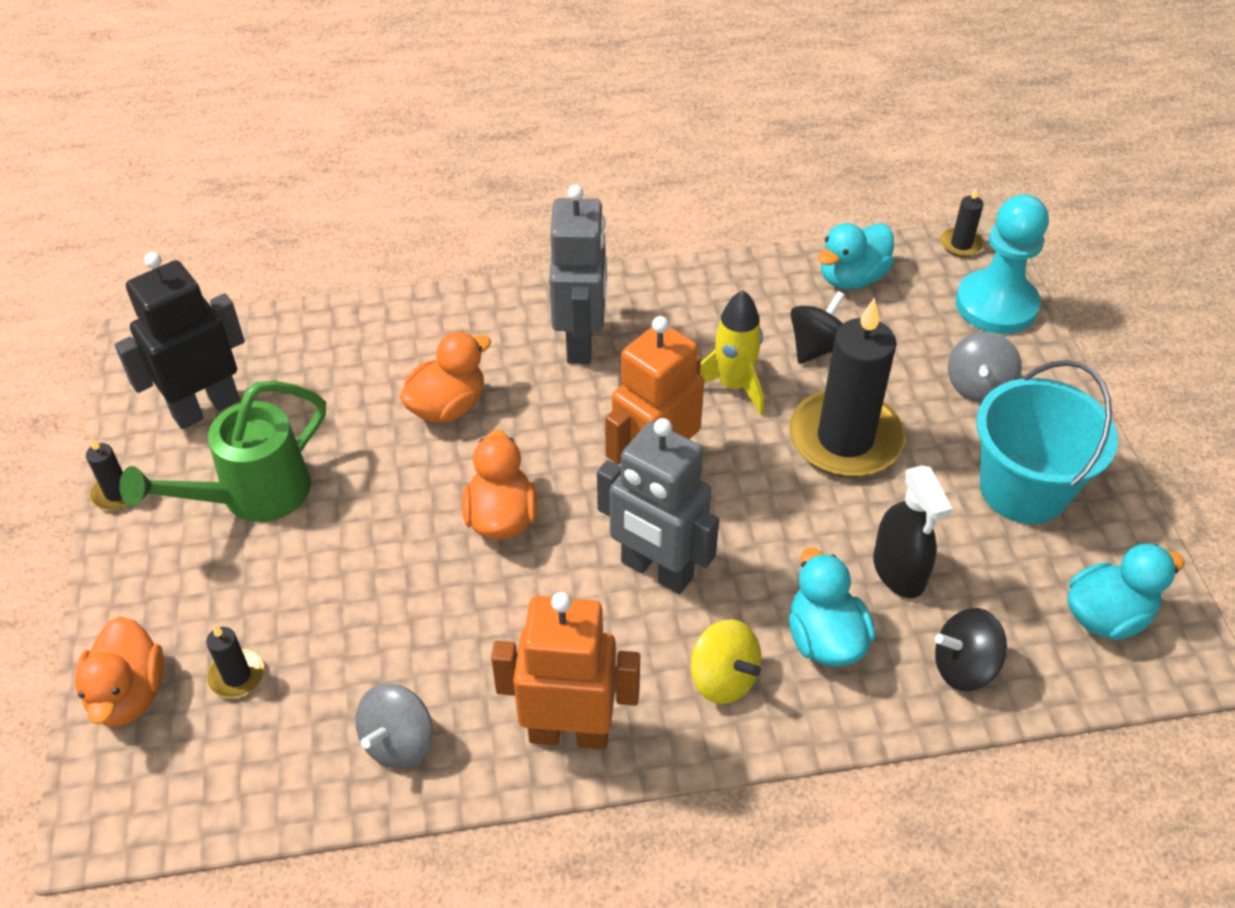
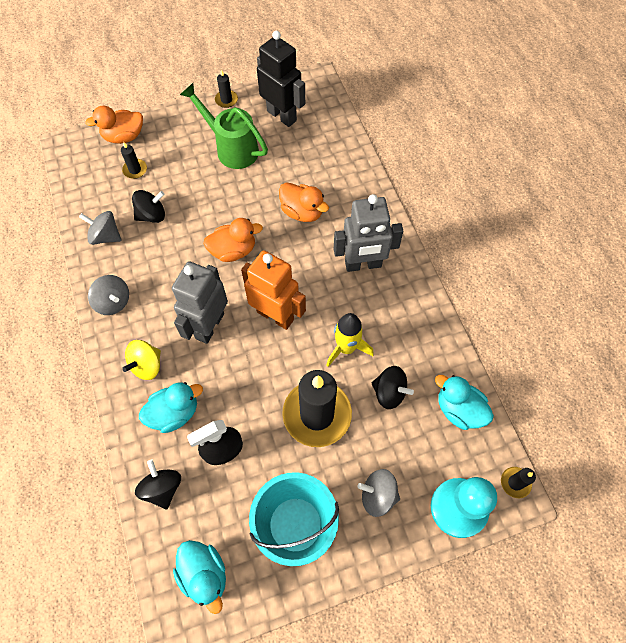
camera: 80 degrees right, 15 degrees up
(372, 649) = (152, 215): none -> black spinning top
(569, 732) = (113, 302): orange robot -> grey spinning top

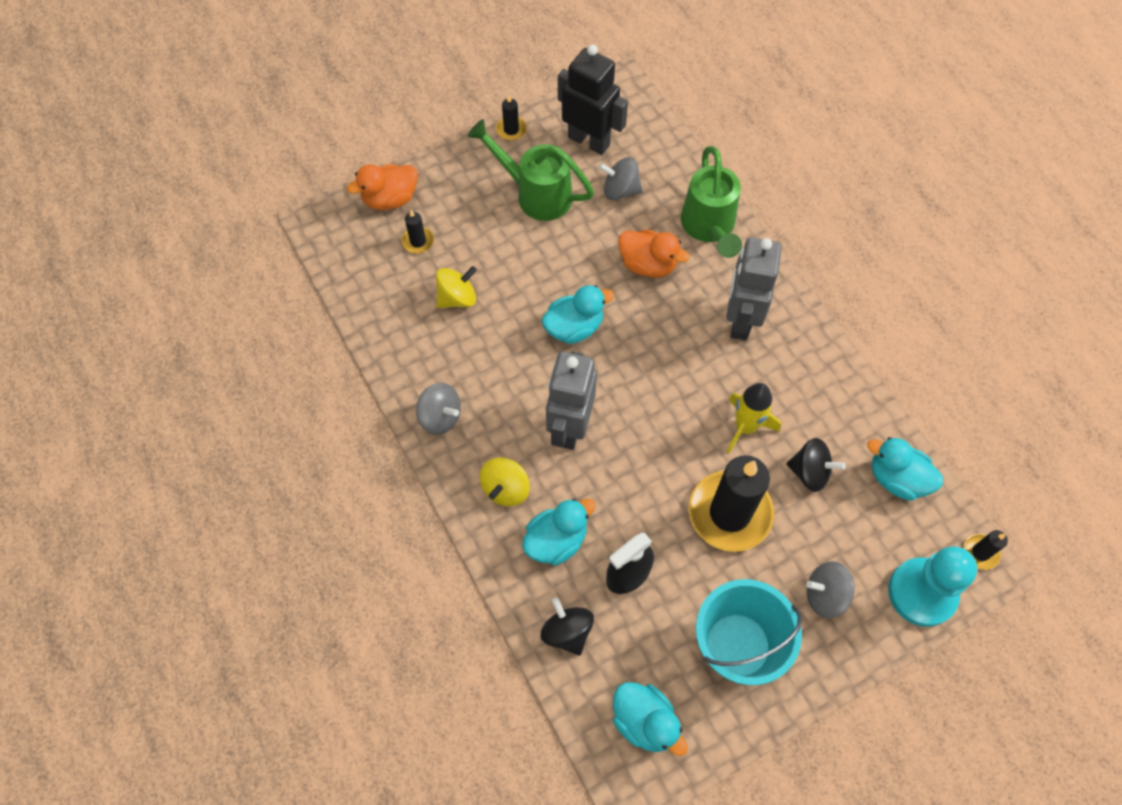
camera: 10 degrees left, 0 degrees up
(105, 236) = (405, 334): grey spinning top -> grey spinning top (620, 190)
(152, 215) = (457, 298): black spinning top -> yellow spinning top
(233, 250) = (574, 327): orange duck -> turquoise duck
(275, 315) = (648, 401): orange robot -> none
(356, 192) = (709, 228): none -> green watering can
(363, 264) = (740, 320): grey robot -> grey robot turned 120 degrees clockwise

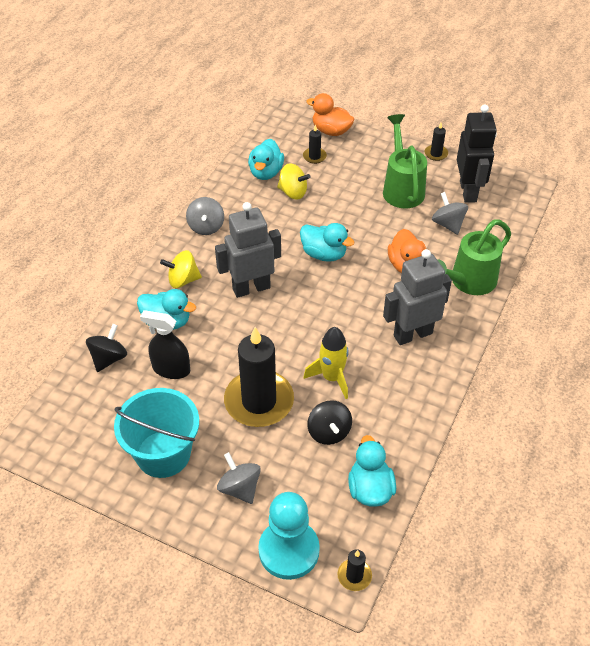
camera: 55 degrees right, 15 degrees down
(645, 722) = (75, 429): turquoise duck -> turquoise duck (266, 172)

